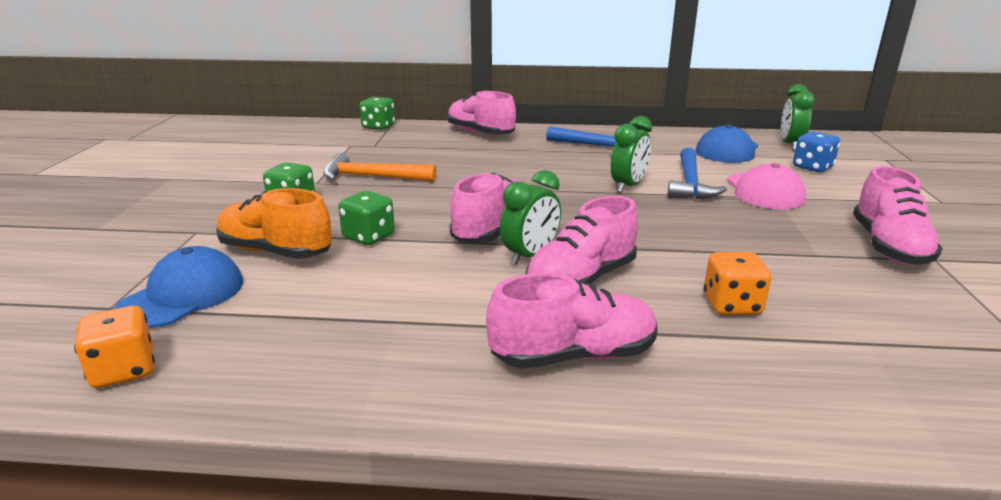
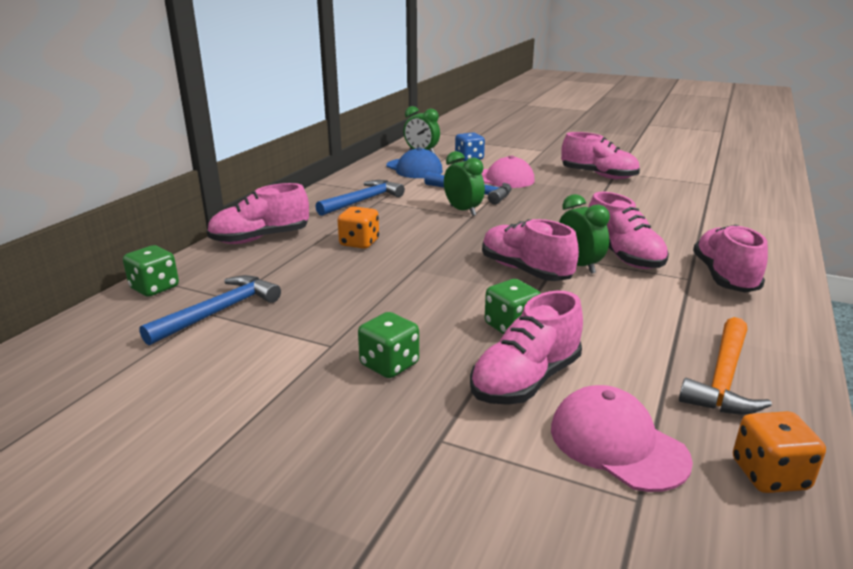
camera: 70 degrees left, 0 degrees up
(182, 295) = (617, 443): blue cap -> pink cap
(276, 251) = (525, 380): orange shoe -> pink shoe
(353, 147) = (219, 312): none -> blue hammer
(372, 177) = (344, 309): orange hammer -> orange hammer (722, 378)
(732, 305) = (663, 225): orange dice -> orange dice (359, 243)

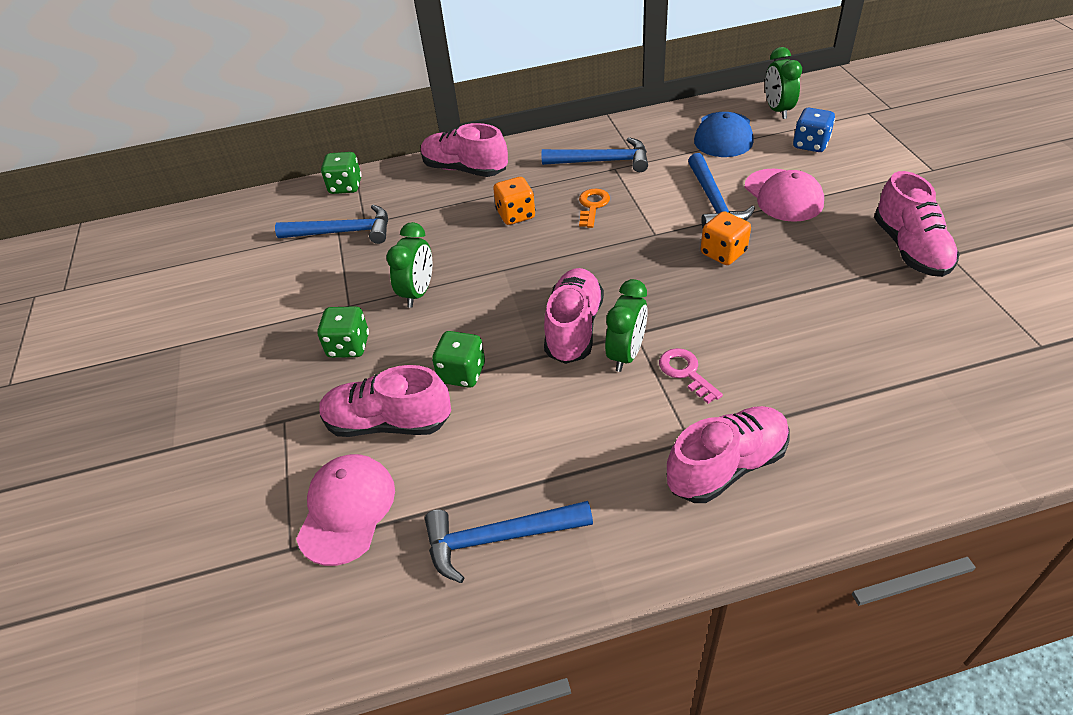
camera: 55 degrees right, 20 degrees up
(404, 220) = (592, 206): none -> orange key
(463, 211) = (660, 222): green clock -> green clock (418, 293)
(622, 256) = (686, 372): pink shoe -> pink key
(722, 378) = (498, 538): orange hammer -> blue hammer
(769, 475) = (372, 614): orange dice -> orange dice (723, 253)

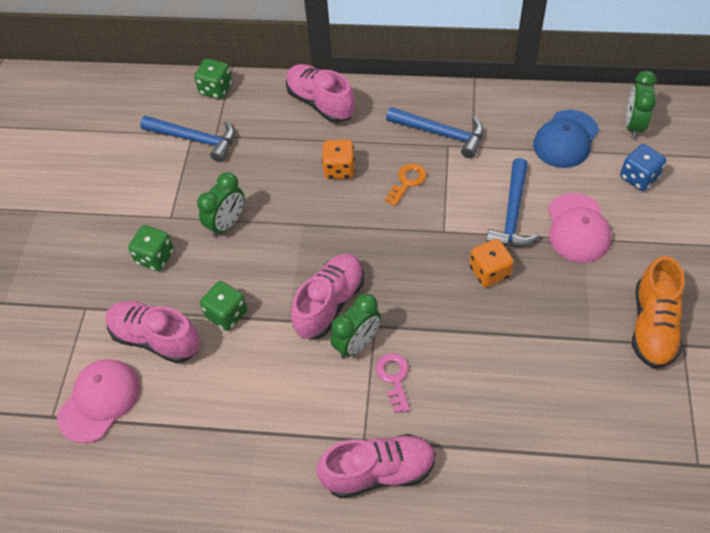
camera: 20 degrees right, 10 degrees up
(498, 538) = (190, 464): blue hammer -> none
(910, 249) = (653, 326): pink shoe -> orange shoe

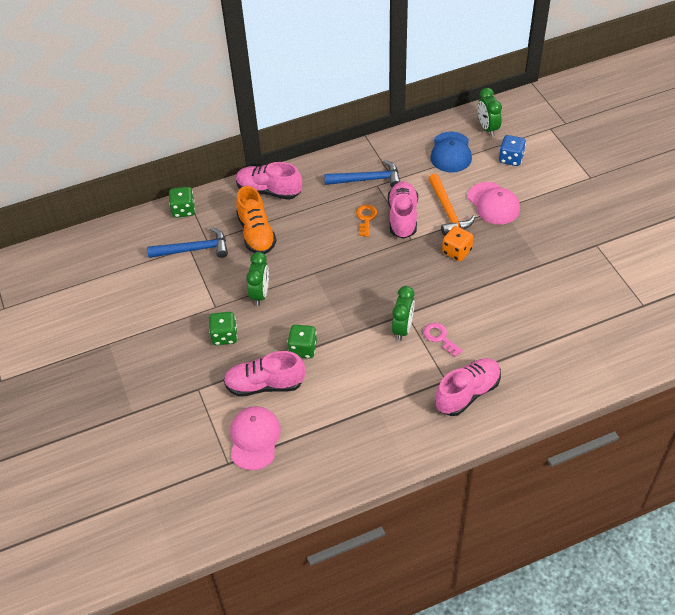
camera: 30 degrees left, 5 degrees down
(329, 303) = (367, 313): pink shoe -> pink shoe (402, 217)
(339, 169) = (314, 229): orange dice -> none
(512, 214) = (447, 211): blue hammer -> orange hammer
(653, 326) = (573, 241): orange shoe -> orange shoe (256, 233)

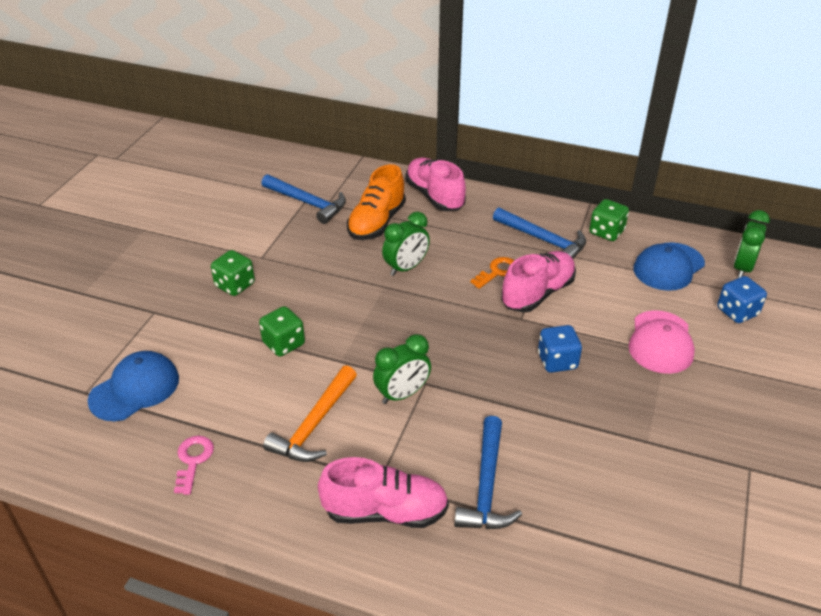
camera: 40 degrees right, 10 degrees down
(183, 210) = (341, 169): green dice -> green dice (606, 232)
(254, 439) = (135, 389): pink cap -> blue cap
(260, 294) = (312, 272): green clock -> green clock (406, 268)
(265, 385) = (209, 349): pink shoe -> none
(440, 338) = (429, 432): pink key -> pink key (193, 460)
(447, 211) = (595, 317): orange hammer -> orange hammer (314, 424)
(456, 251) = (557, 361): orange dice -> blue dice
(497, 344) = (486, 486): none -> blue hammer

